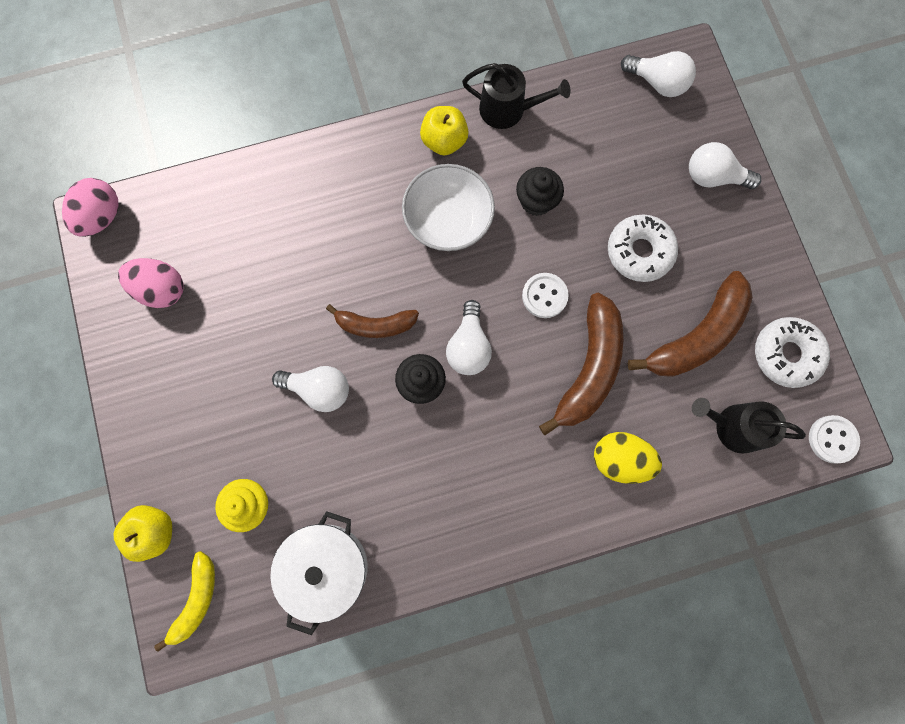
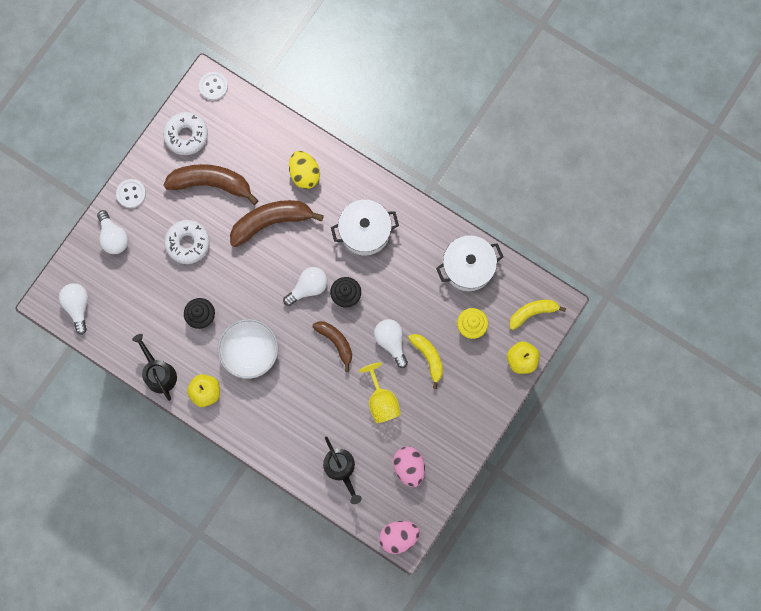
camera: 130 degrees left, 0 degrees up
(261, 418) = (428, 357): none -> yellow banana
(262, 321) = (381, 401): none -> yellow goblet
(482, 473) = (365, 231): none -> white pot
(544, 296) = (251, 271): white button -> white button (131, 194)
(733, 427) = (245, 134): black watering can -> black watering can (341, 468)

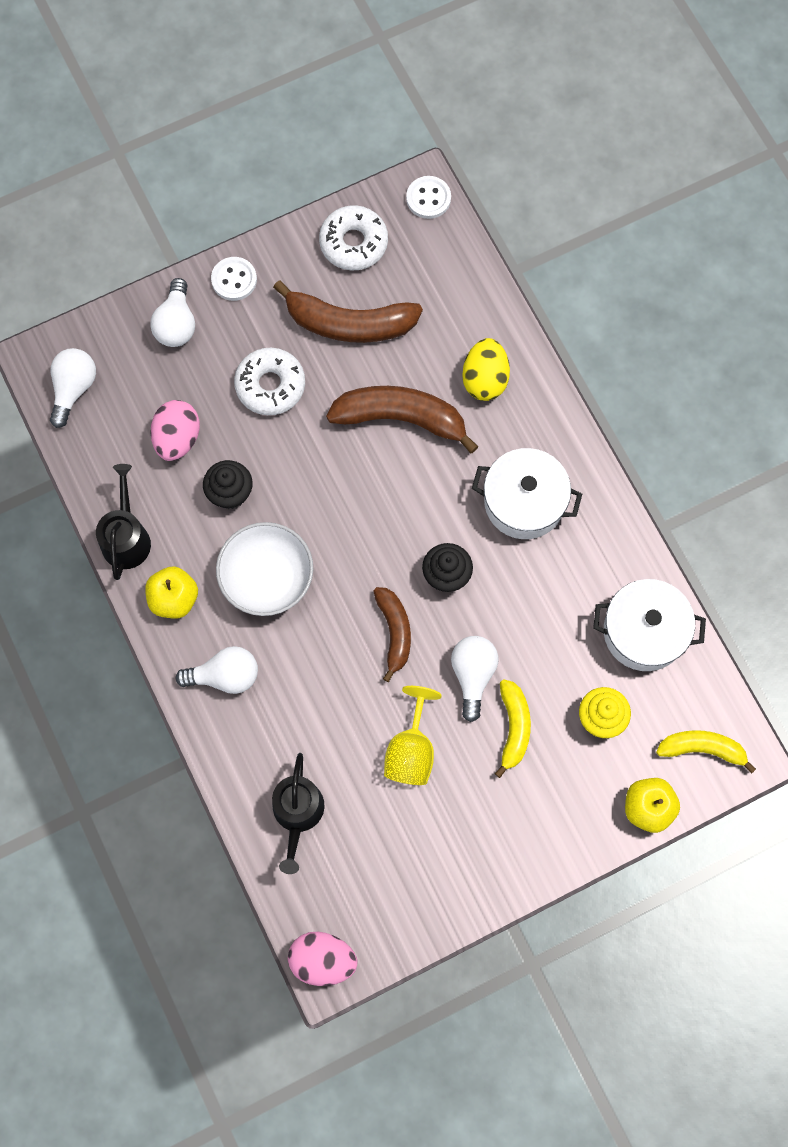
camera: 30 degrees right, 5 degrees down
(211, 183) = (349, 323): brown banana -> brown banana turned 150 degrees clockwise
(308, 288) = (400, 535): white light bulb -> white light bulb (225, 676)
(409, 467) = (395, 868): pink egg -> pink egg (177, 438)

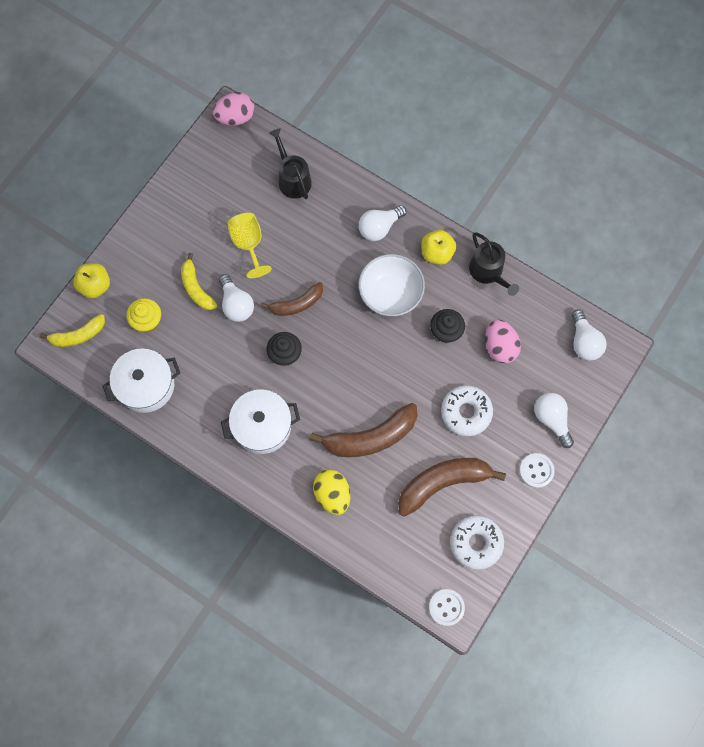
camera: 150 degrees right, 0 degrees up
(394, 632) = (297, 304): brown banana -> brown banana turned 75 degrees counterclockwise

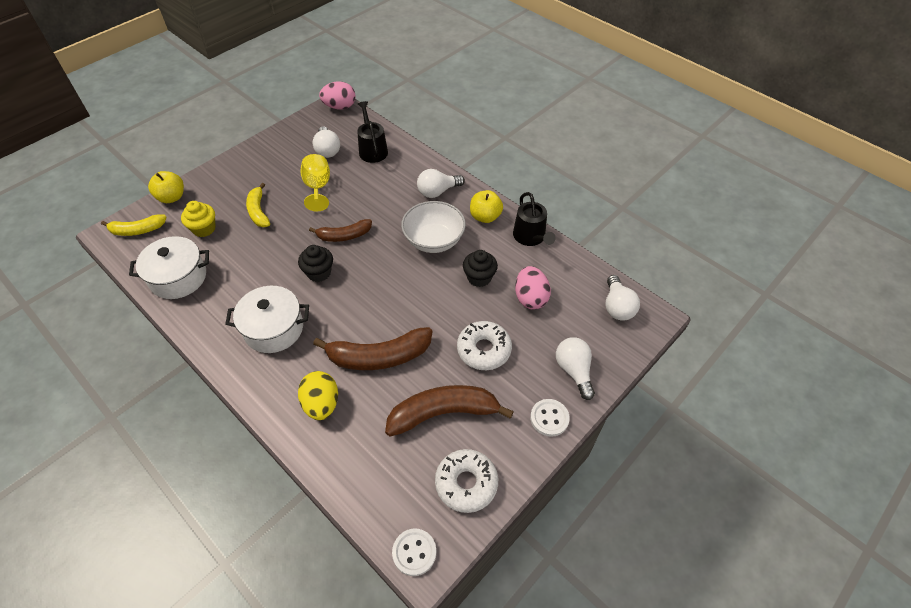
camera: 10 degrees right, 20 degrees down
(236, 304) = (289, 228): white light bulb -> white light bulb (327, 150)

